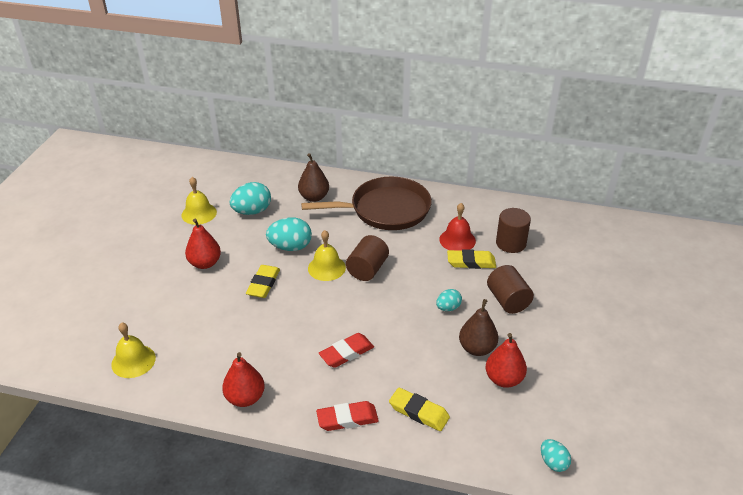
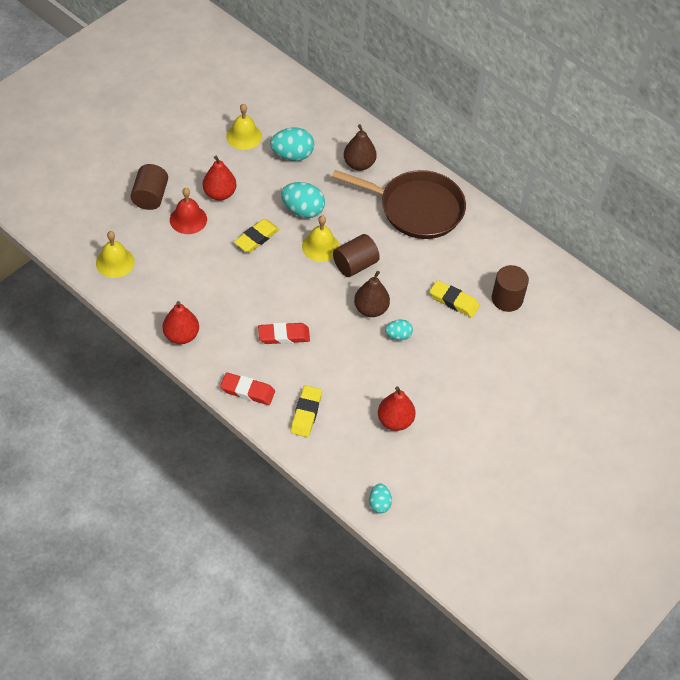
camera: 25 degrees right, 15 degrees up
(419, 412) = (306, 413): yellow eraser -> yellow eraser turned 45 degrees clockwise
(457, 240) = (459, 272): red bell -> red bell (188, 219)
(477, 348) = (394, 384): brown pear -> brown pear (371, 309)
(508, 300) = (456, 354): brown cylinder -> brown cylinder (150, 196)

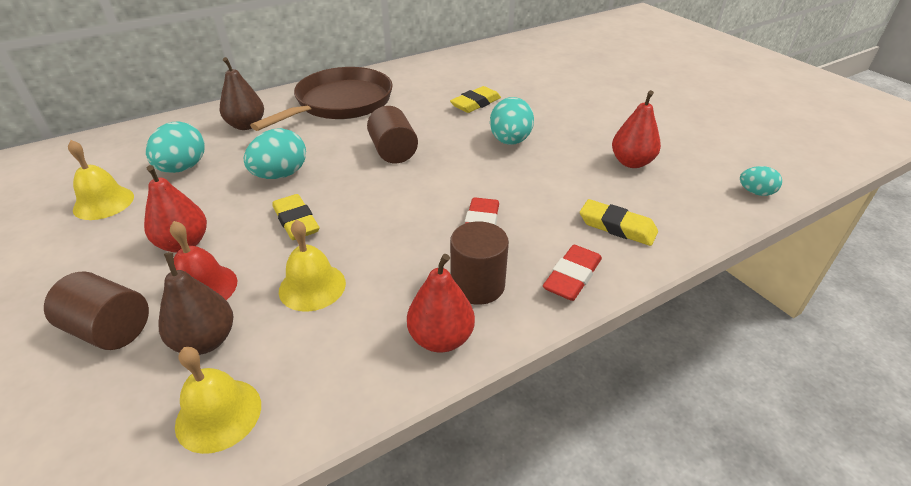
camera: 70 degrees left, 15 degrees down
(320, 246) = (349, 171): yellow bell -> yellow bell (312, 286)
(371, 309) = (465, 152): brown pear -> brown pear (205, 341)
(398, 336) = (510, 141): turquoise egg -> turquoise egg, size x1.72
(507, 299) = (485, 79): brown cylinder -> brown cylinder (477, 285)

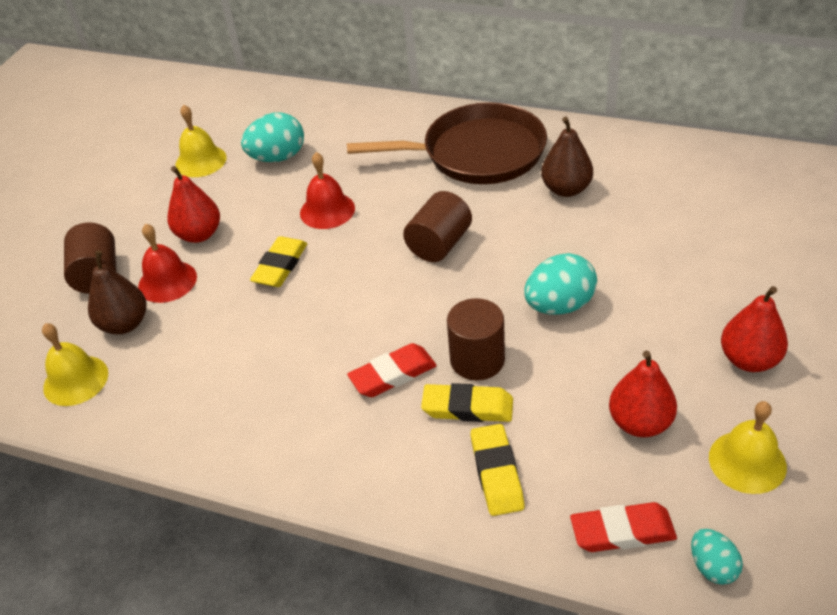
camera: 55 degrees right, 5 degrees up
(246, 125) = (371, 136): brown pear -> brown pear (566, 189)
(280, 175) = (327, 210): turquoise egg -> red bell
(312, 286) = (219, 332): yellow bell -> yellow bell (747, 461)
(441, 338) = (230, 442): red pear -> red pear (749, 360)
(475, 103) = (602, 234): yellow eraser -> yellow eraser (467, 408)
(477, 285) = (310, 424): brown cylinder -> brown cylinder (477, 360)
(572, 277) = (382, 480): red eraser -> red eraser (622, 532)

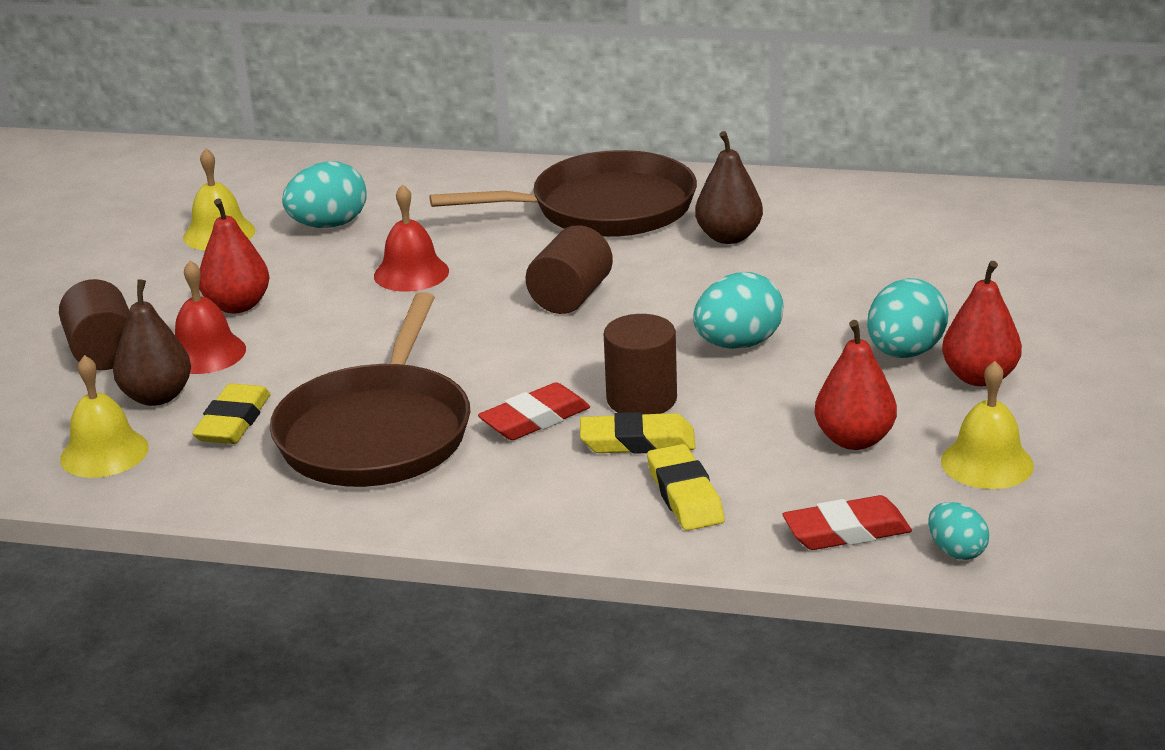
camera: 10 degrees left, 15 degrees down
(273, 378) = (377, 433): none -> brown pan
(280, 266) = (360, 329): yellow eraser -> yellow eraser (233, 421)
(690, 326) = (904, 353): none -> turquoise egg

